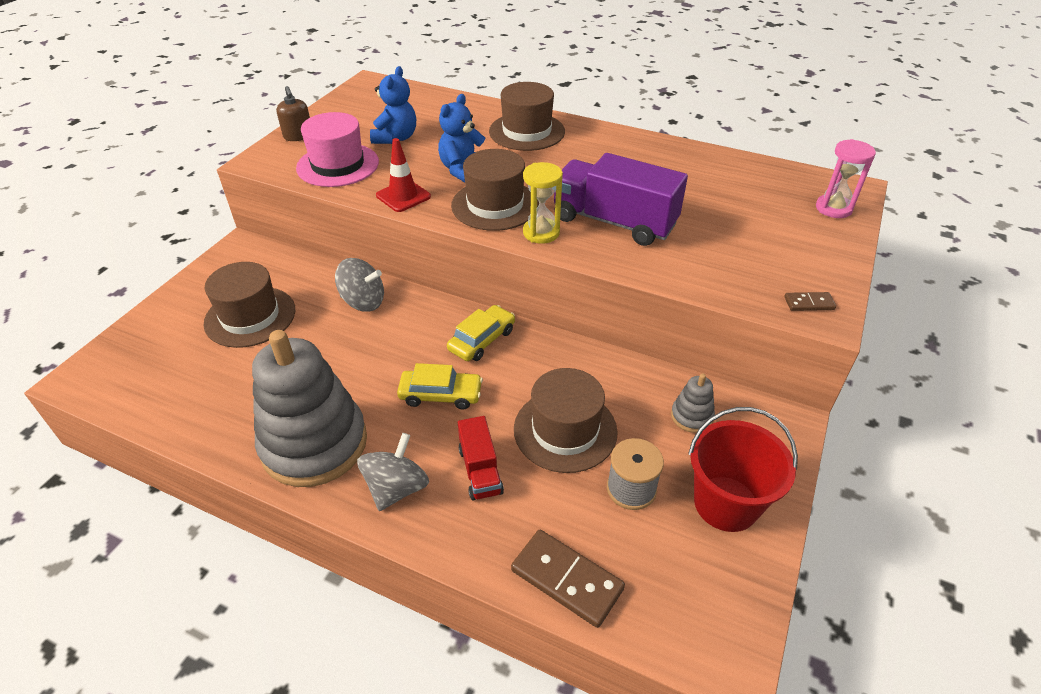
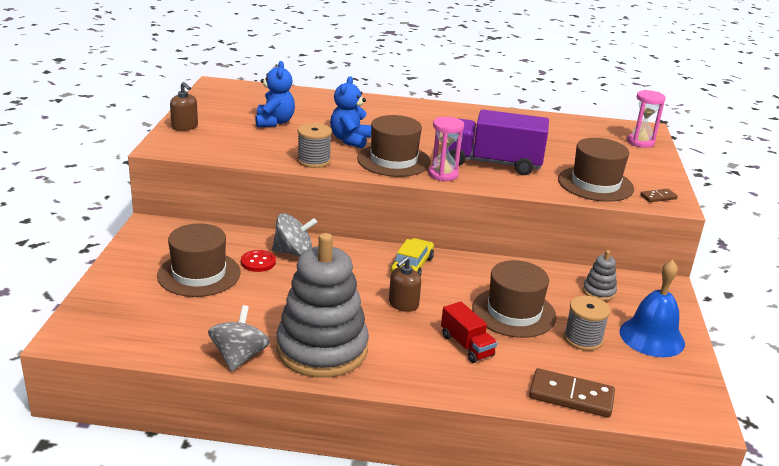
camera: 20 degrees left, 15 degrees down
(318, 310) = (258, 262): none -> red button
(338, 165) = (239, 144): pink hat -> none
(396, 488) = (409, 366): grey spinning top -> grey spinning top (239, 357)
(403, 196) = (314, 161): red traffic cone -> grey spool
(440, 395) = (403, 304): yellow car -> brown soap dispenser
(527, 131) = (382, 111): brown hat -> brown hat (595, 184)
(541, 233) = (443, 174): yellow hourglass -> pink hourglass
(726, 503) = (652, 337): red bucket -> blue bell

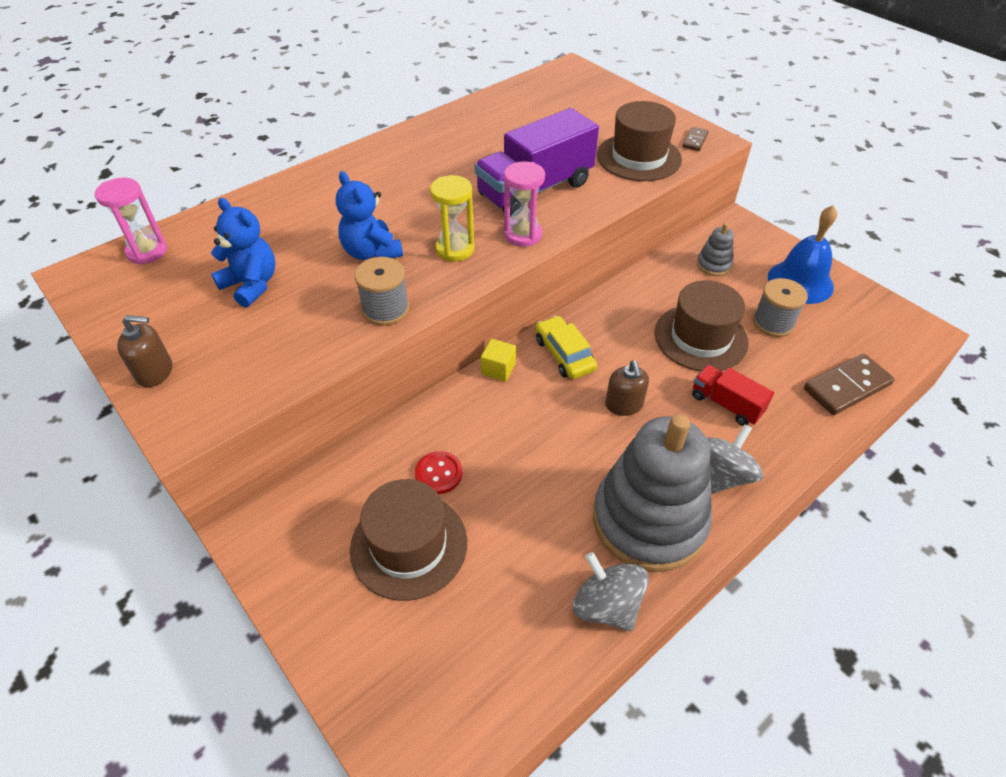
camera: 45 degrees left, 20 degrees up
(294, 252) = (450, 430): grey spinning top -> grey spinning top (721, 475)
(363, 248) = (498, 369): none -> yellow cube
(393, 160) = (455, 249): brown hat -> yellow hourglass
(466, 345) = (726, 404): red truck -> red truck turned 150 degrees counterclockwise
(640, 142) = (591, 86): pink hourglass -> pink hourglass (147, 252)

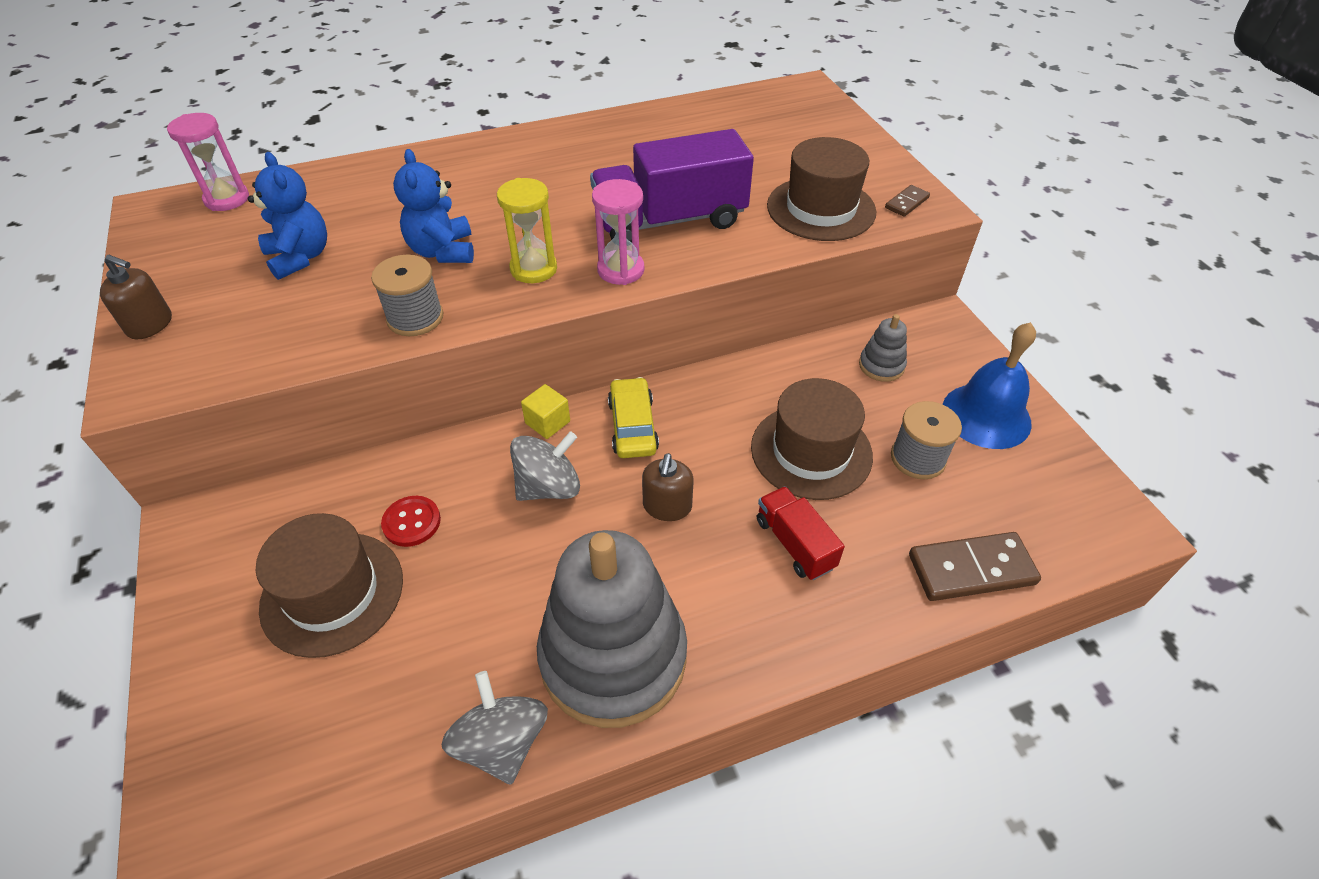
camera: 20 degrees right, 0 degrees up
(721, 475) = (736, 631): grey spinning top -> grey spinning top (549, 487)

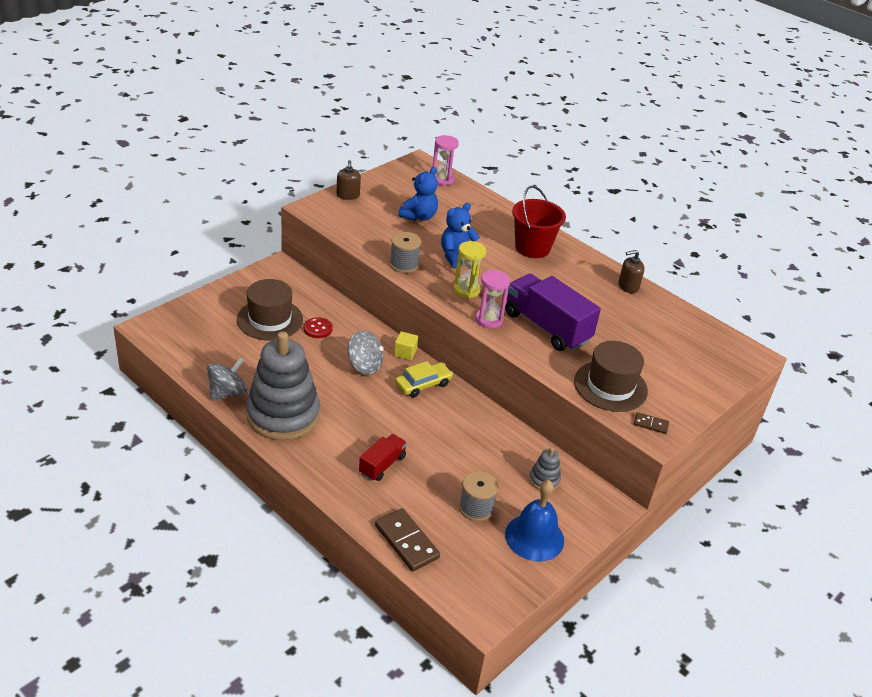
camera: 60 degrees right, 10 degrees down
(481, 171) = (532, 248): none -> red bucket
(667, 506) = (378, 411): brown soap dispenser -> brown soap dispenser (628, 286)
(811, 451) = (451, 460): brown hat -> none

